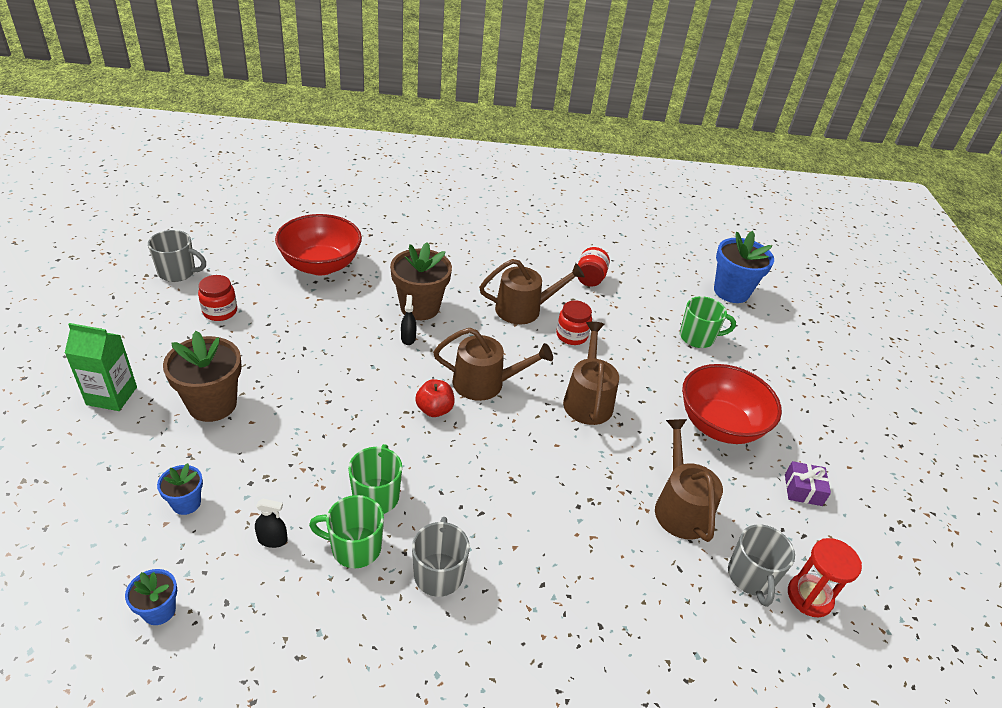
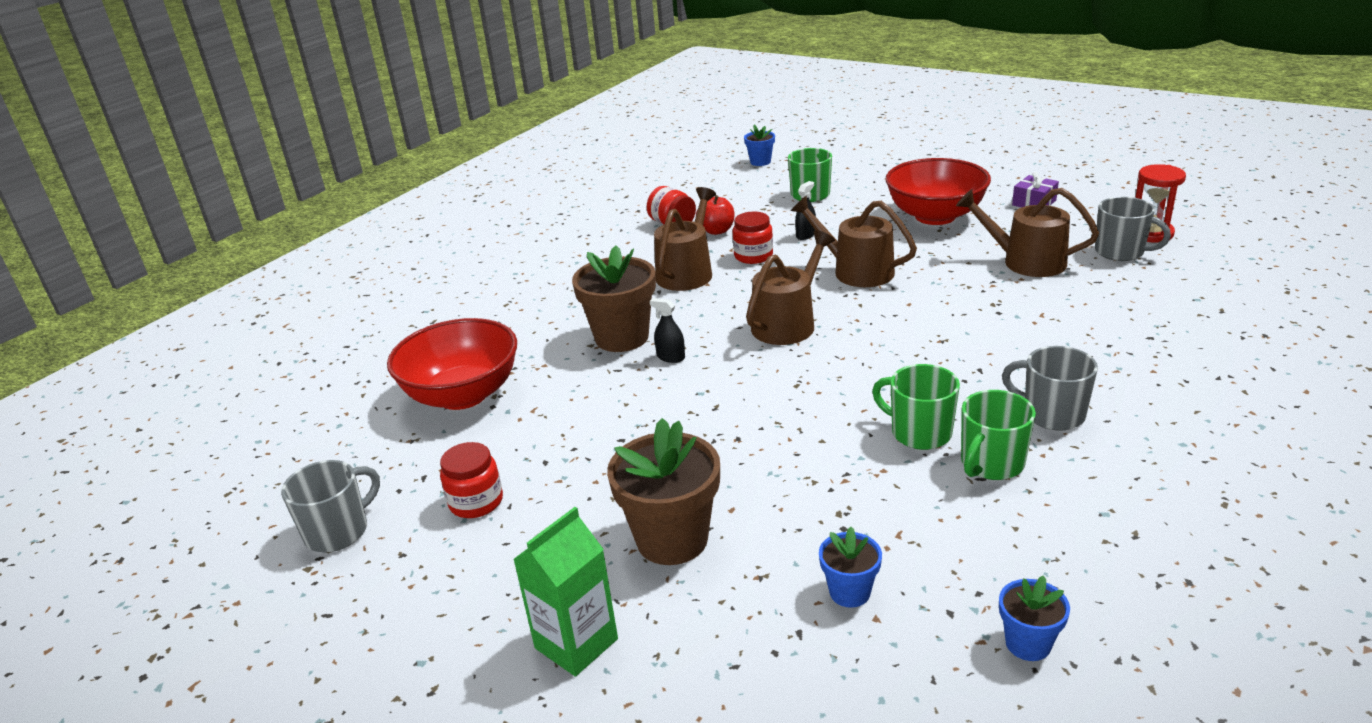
camera: 50 degrees left, 10 degrees down
(272, 540) = (950, 525): black spray bottle -> black spray bottle (805, 235)
(434, 409) = (806, 365): red apple -> red apple (716, 231)
(731, 292) = (760, 162): blue flower pot -> blue flower pot, size x0.52

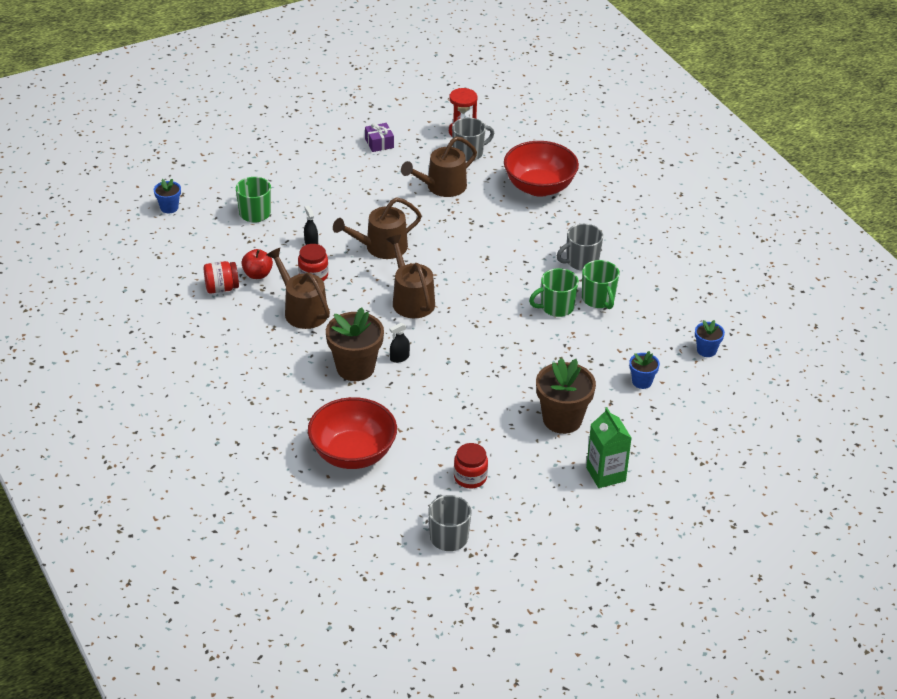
camera: 65 degrees left, 10 degrees up
(935, 216) = (350, 185): red bowl -> red bowl (539, 187)

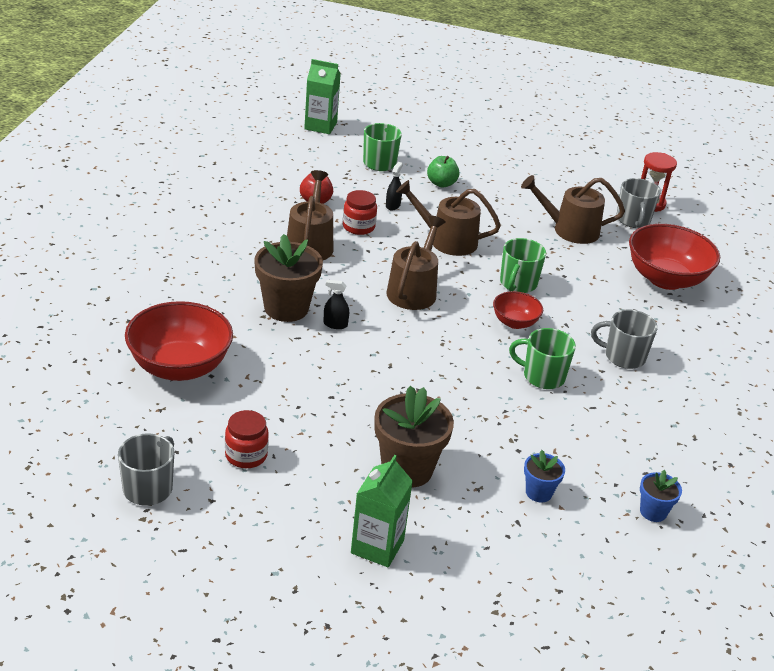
camera: 40 degrees right, 5 degrees down
(169, 207) = (320, 126): blue flower pot -> green carton
(221, 288) = (273, 194): red jar -> none
(317, 203) = (441, 183): none -> green apple
(379, 143) = (559, 173): purple gift -> none
(469, 153) = (633, 220): grey mug -> grey mug turned 75 degrees clockwise
(496, 281) = (515, 322): none -> red bowl
(598, 299) = (596, 396): green mug -> green mug (518, 284)

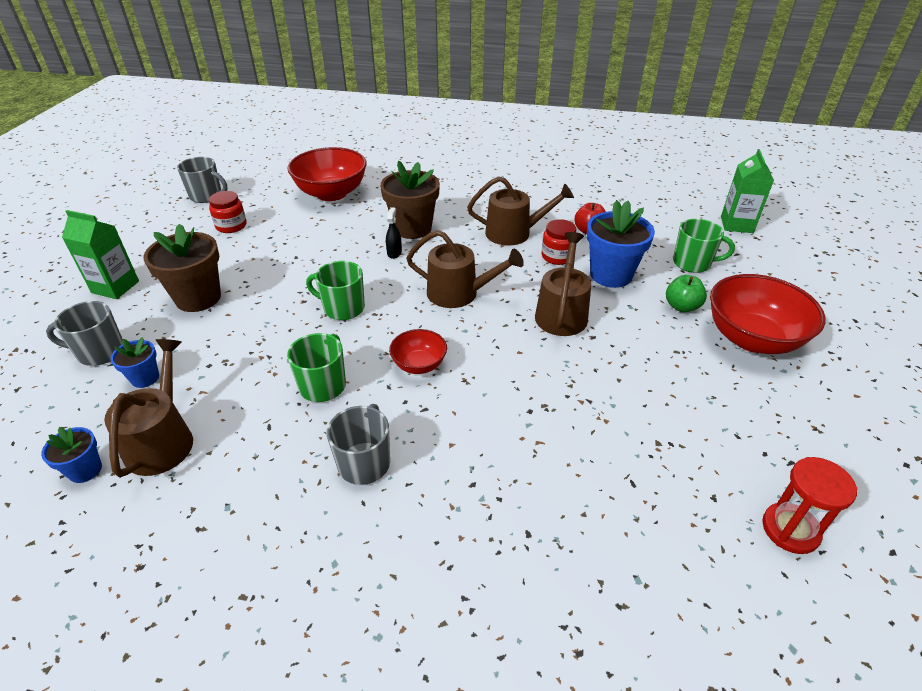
camera: 90 degrees right, 5 degrees up
(393, 205) = (611, 275): black spray bottle -> blue flower pot
(518, 284) = (496, 368): green mug -> green mug (343, 308)
(570, 230) = (644, 421): brown watering can -> brown watering can (162, 440)
(633, 220) = (718, 500): grey mug -> grey mug (100, 352)
(666, 279) = (565, 531): red bowl -> red bowl (752, 338)

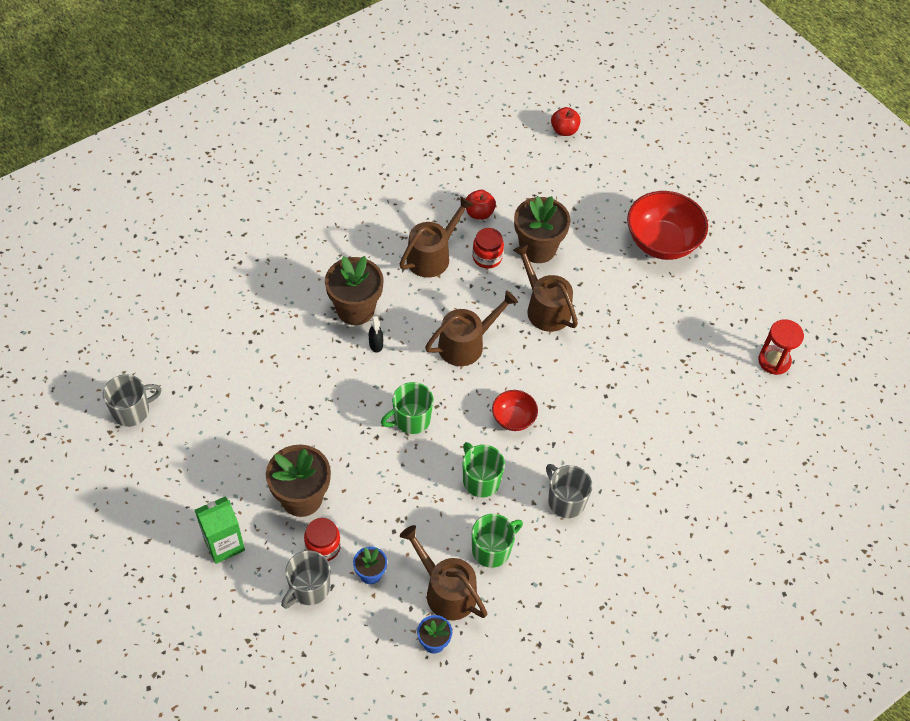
camera: 50 degrees left, 15 degrees up
(231, 226) = (211, 421): red jar -> red jar (323, 547)
(331, 193) = (236, 322): red bowl -> none
(394, 253) = (376, 344): black spray bottle -> black spray bottle turned 150 degrees counterclockwise
(611, 275) = (537, 248): blue flower pot -> brown flower pot
(681, 306) = (604, 245): green apple -> none
(692, 263) = (574, 196): green mug -> green mug (492, 549)
(736, 224) = (564, 130): green carton -> red apple

